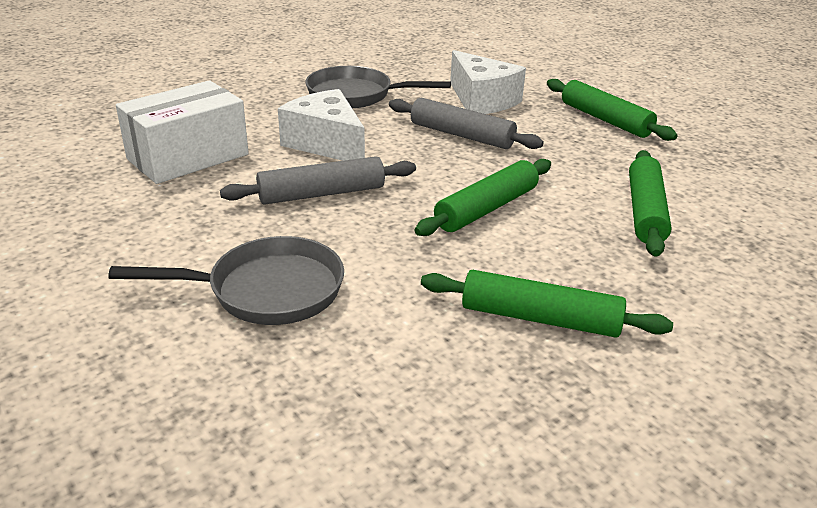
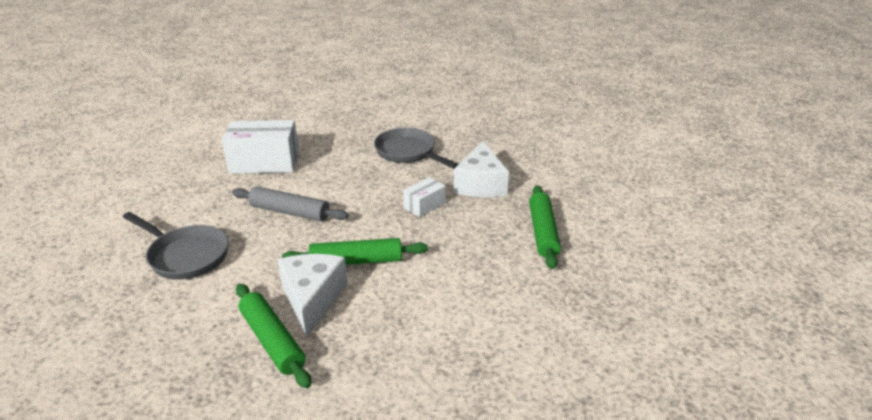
camera: 40 degrees right, 0 degrees up
(326, 143) = (340, 180): white cheese -> white cheese (312, 299)
(461, 135) = (424, 205): grey rolling pin -> white box
(645, 211) = (447, 310): green rolling pin -> none

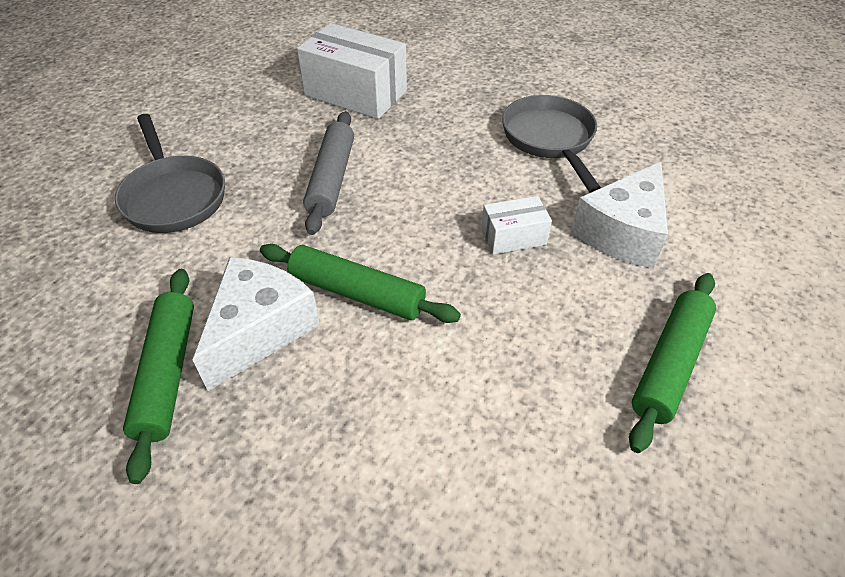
camera: 30 degrees right, 15 degrees up
(289, 212) = (331, 179): grey rolling pin -> grey rolling pin turned 45 degrees clockwise

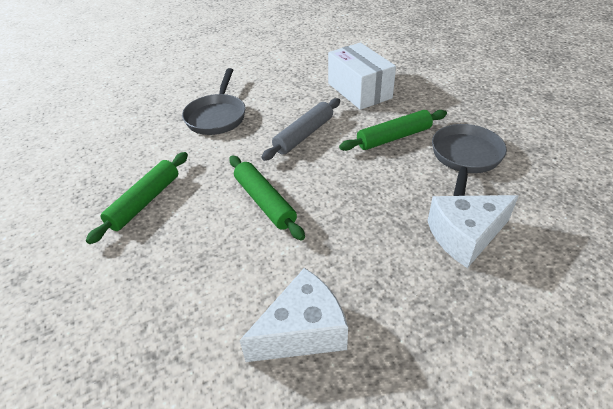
camera: 35 degrees right, 5 degrees down
(260, 330) = (201, 200): white cheese -> white cheese (302, 331)
(513, 237) = (384, 208): white box -> none
(670, 364) = (422, 333): green rolling pin -> green rolling pin (394, 137)

